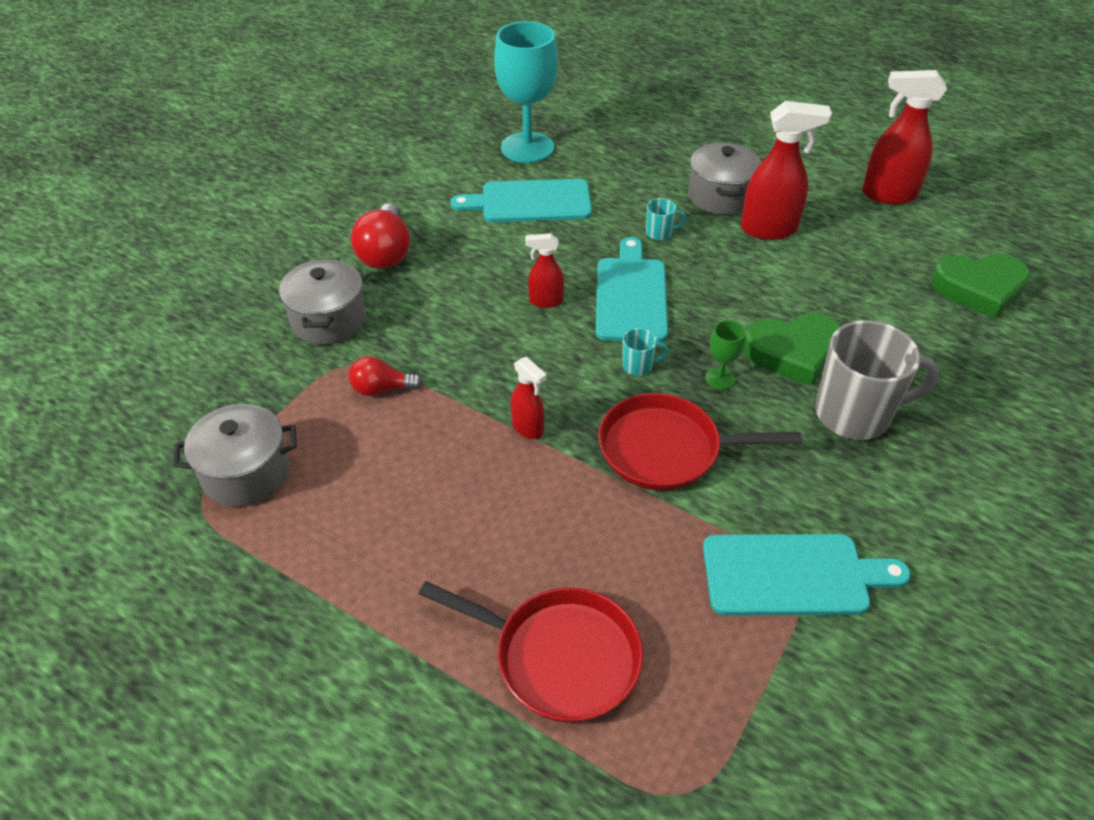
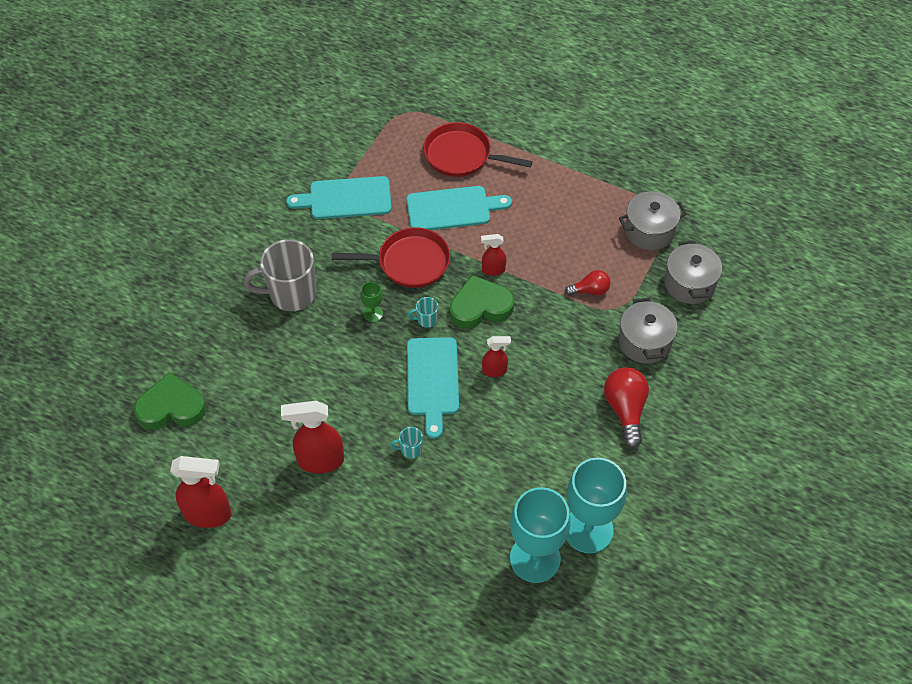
camera: 175 degrees right, 10 degrees up
(466, 163) = (588, 529): none -> turquoise goblet
(528, 428) = (493, 270): red spray bottle -> red spray bottle turned 45 degrees counterclockwise
(530, 202) = (521, 480): turquoise cutting board -> turquoise cutting board (452, 209)
(720, 196) = (357, 500): grey pot -> grey pot (689, 283)
(793, 352) = (322, 338): green heart -> green heart (480, 306)

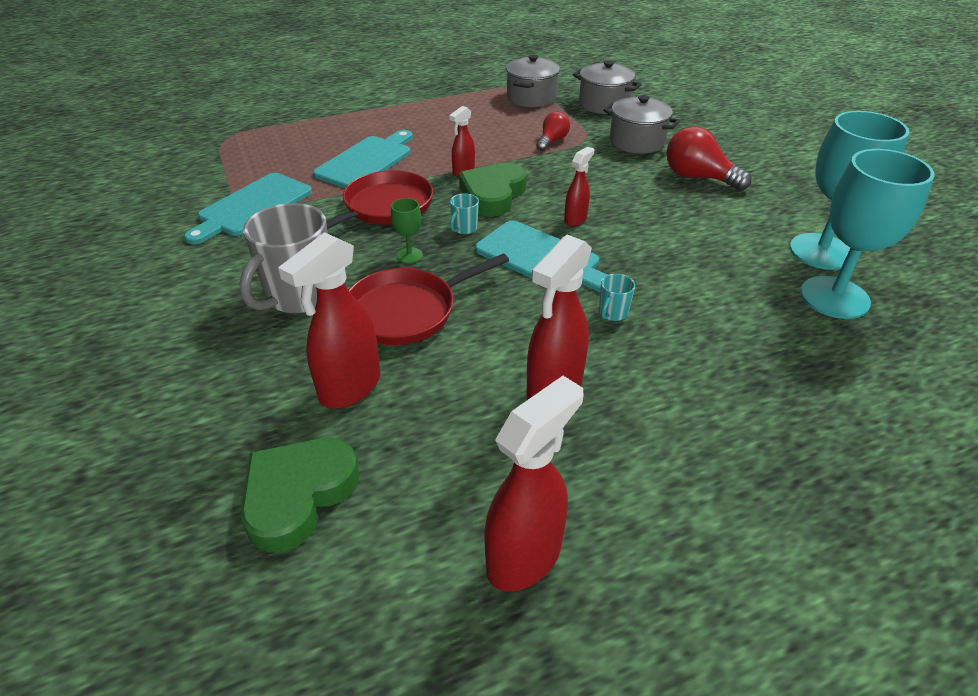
camera: 50 degrees left, 15 degrees down
(246, 373) = (349, 388): none -> red spray bottle
(461, 155) = (322, 134): red pan -> red pan (407, 311)

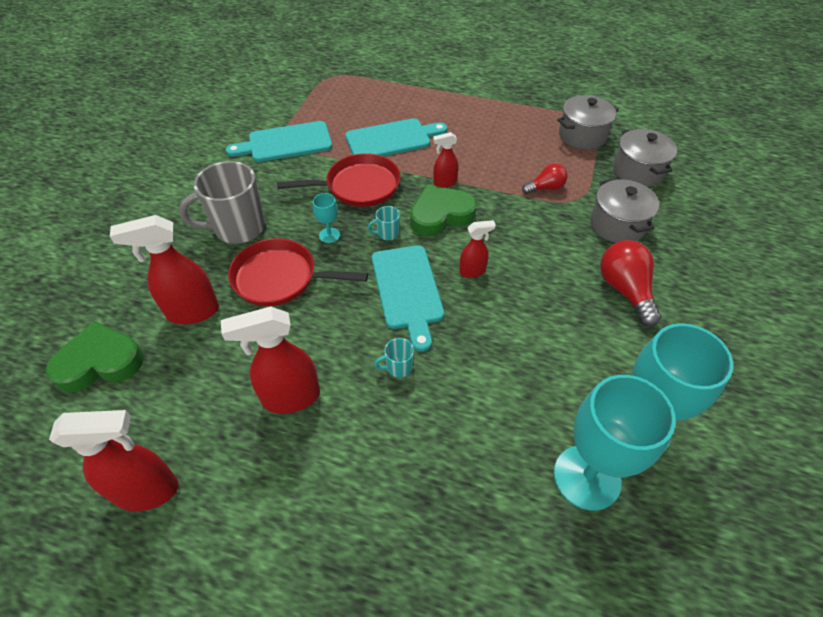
camera: 40 degrees right, 10 degrees up
(409, 255) = (329, 235): green goblet -> turquoise goblet

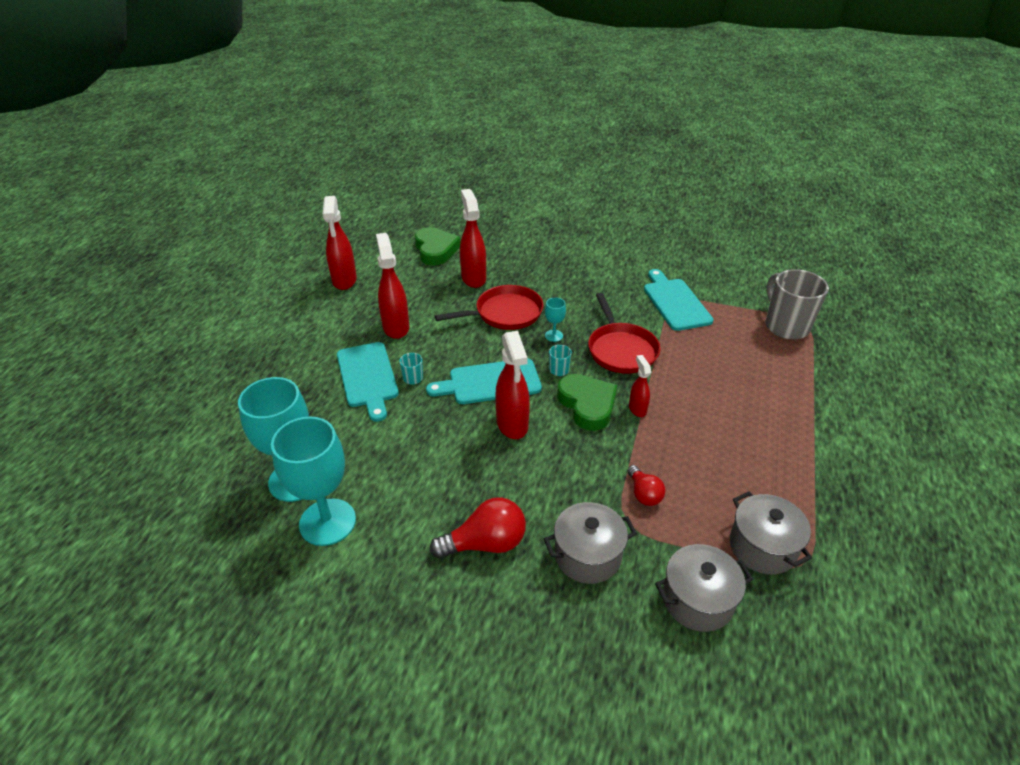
camera: 90 degrees right, 10 degrees down
(238, 228) = (558, 288): grey mug -> grey mug (785, 326)
(280, 278) = (505, 313): red pan -> red pan turned 60 degrees clockwise
(392, 139) = (701, 370): turquoise cutting board -> turquoise cutting board (367, 377)
(472, 271) = (512, 424): red spray bottle -> red spray bottle, size x1.81

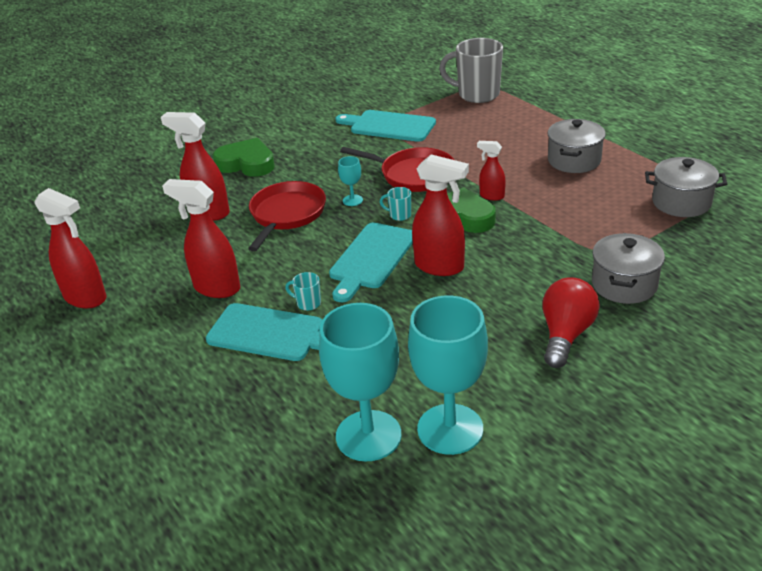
camera: 50 degrees left, 5 degrees down
(436, 250) = (128, 219): green heart -> green heart (246, 163)
(644, 494) = (585, 231): red light bulb -> none
(697, 600) = (706, 251): grey pot -> grey pot (574, 160)

